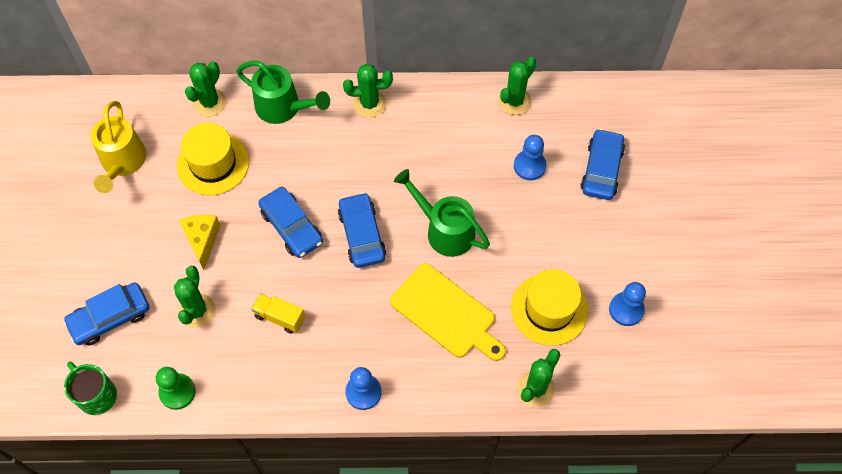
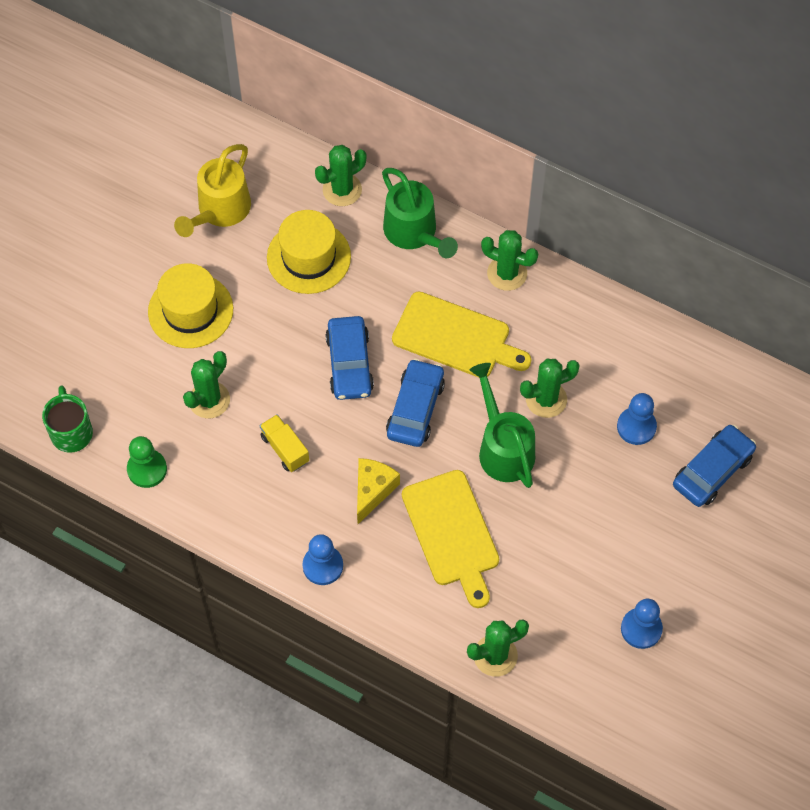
camera: 30 degrees right, 0 degrees up
(110, 317) = (124, 363): blue car -> none
(202, 240) = (253, 332): yellow cheese -> yellow cheese (372, 490)
(360, 167) = (455, 337): none -> yellow cutting board
(514, 101) = (665, 348): green cactus -> green cactus (546, 399)
(549, 309) = (560, 585): yellow hat -> yellow hat (190, 310)

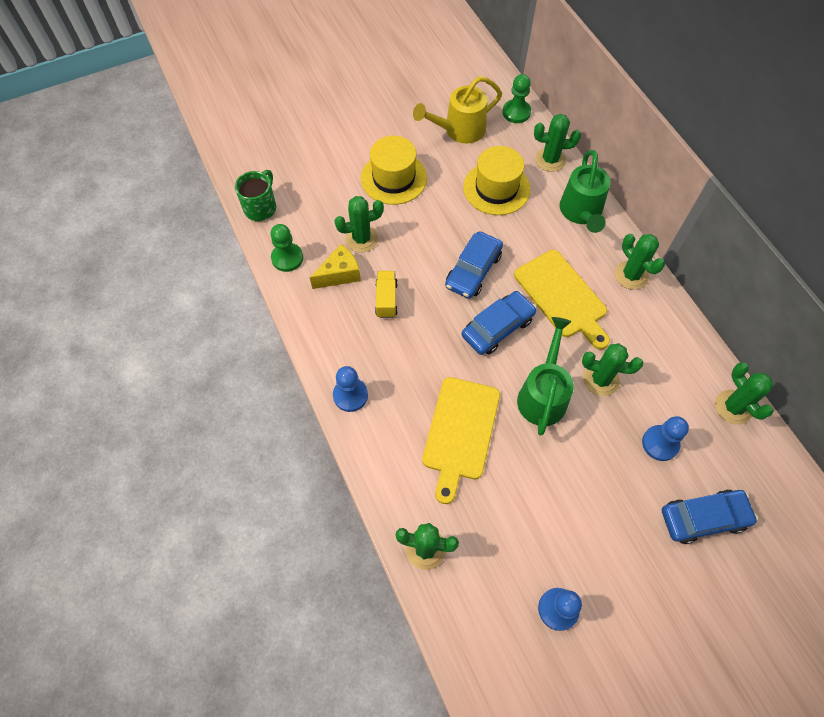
camera: 35 degrees right, 0 degrees up
(266, 152) = (516, 112): none -> green pawn
(372, 490) = (425, 365): yellow cheese -> yellow cheese (339, 274)
(679, 351) = (733, 407): none -> green cactus

